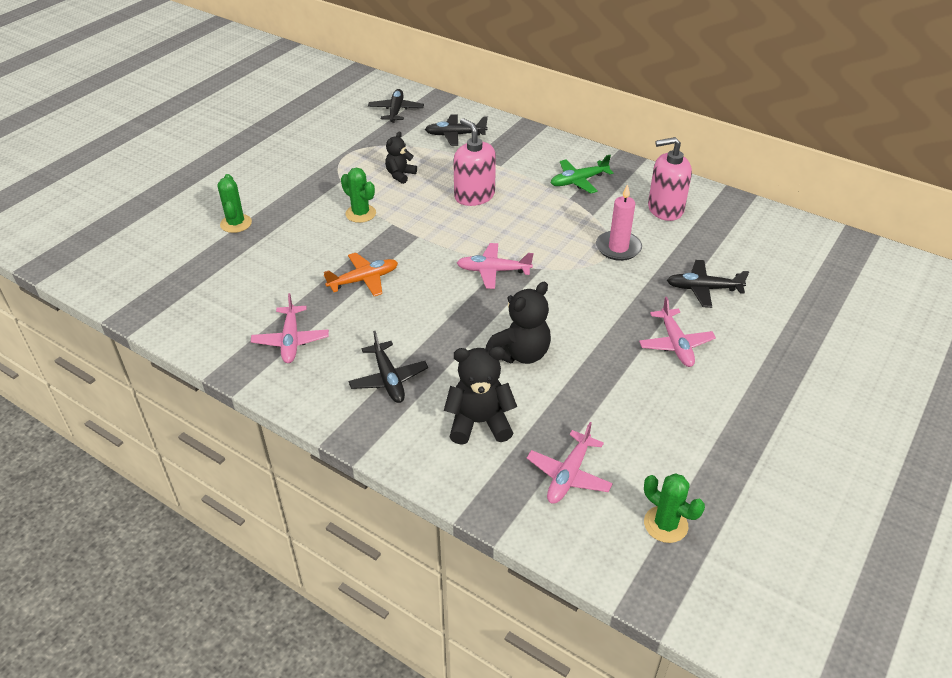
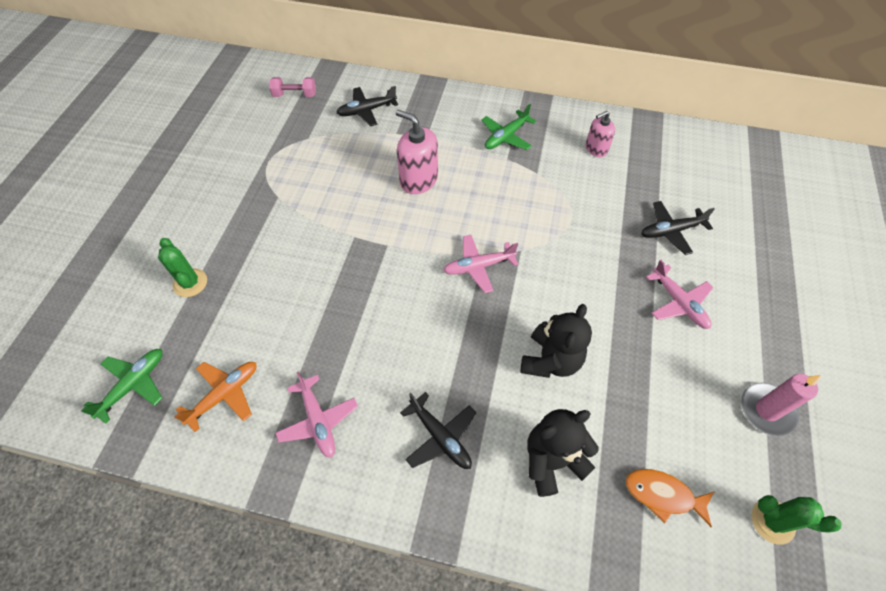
camera: 20 degrees left, 15 degrees up
(157, 279) = (133, 385): none -> green plane
(360, 213) = (317, 233): green cactus -> none
(364, 280) = (358, 316): orange plane -> orange plane (224, 394)
(396, 111) = (295, 95): black plane -> pink dumbbell
(400, 175) = (335, 173): black teddy bear -> none
(569, 475) = (663, 495): pink plane -> orange fish
(618, 248) = (577, 205): pink candle -> pink candle (767, 410)
(665, 209) = (596, 149): pink soap dispenser -> pink soap dispenser, size x0.62

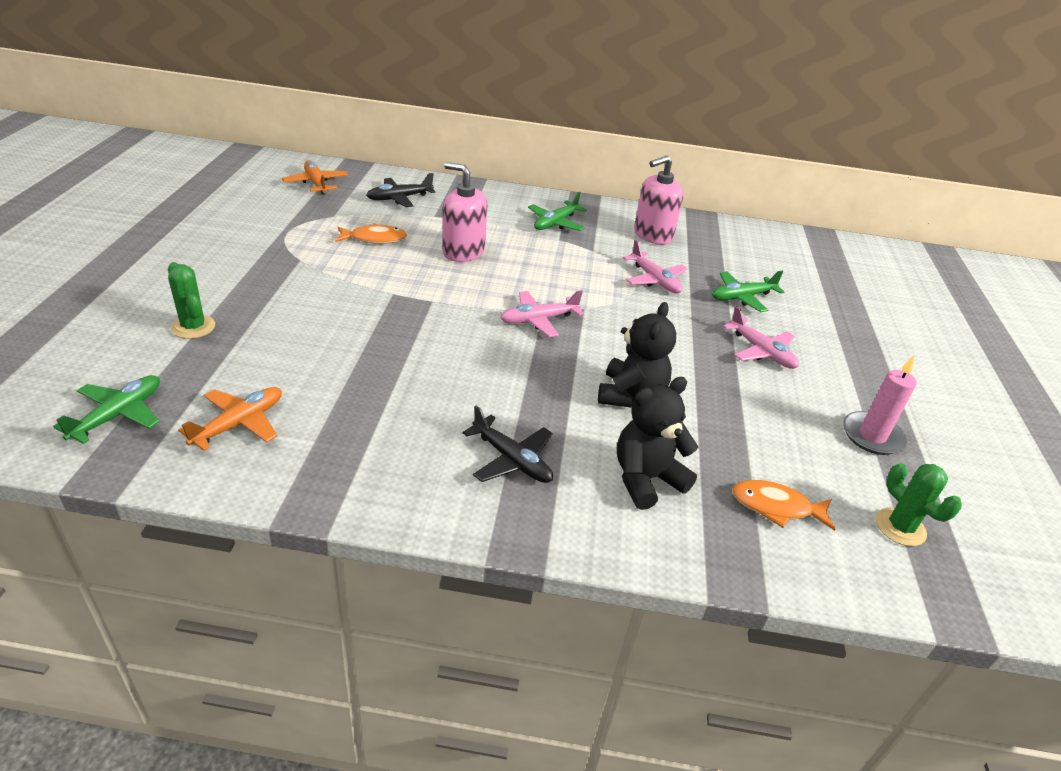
camera: 10 degrees left, 20 degrees down
(295, 95) = (316, 183): pink dumbbell -> orange plane
(318, 421) = (360, 446): pink plane -> pink plane (655, 280)
(342, 166) = (374, 239): none -> orange fish
(596, 149) = (652, 235): pink soap dispenser -> pink soap dispenser, size x1.61
(671, 231) = (742, 297): black plane -> green plane
(772, 521) = (900, 527): green cactus -> green cactus turned 45 degrees clockwise

